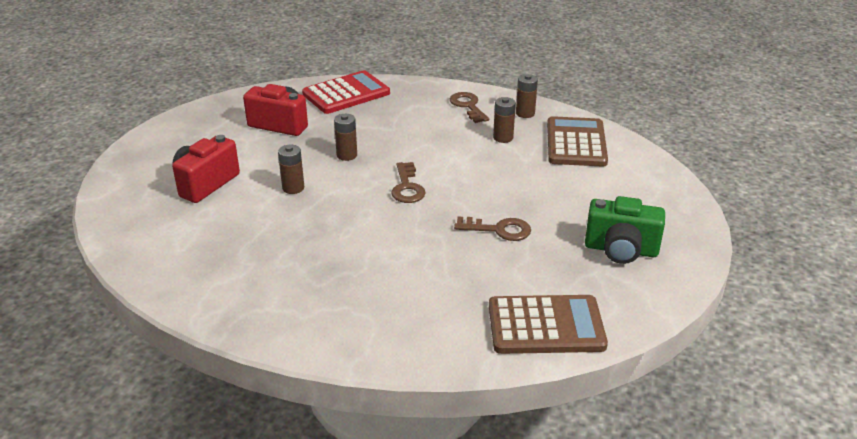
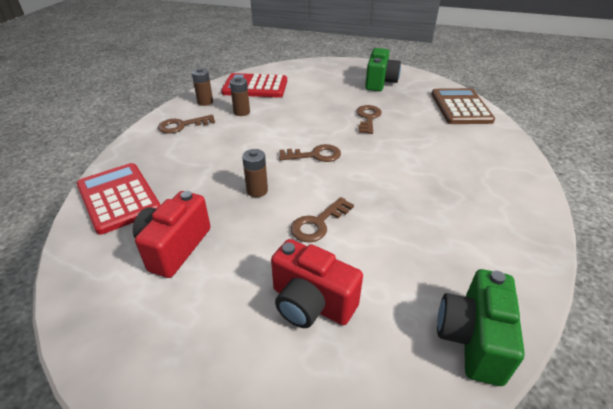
camera: 90 degrees left, 5 degrees up
(144, 255) = (472, 339): none -> green camera
(293, 188) = (318, 223): brown battery -> brown key
(576, 143) = (255, 87): brown calculator -> red calculator

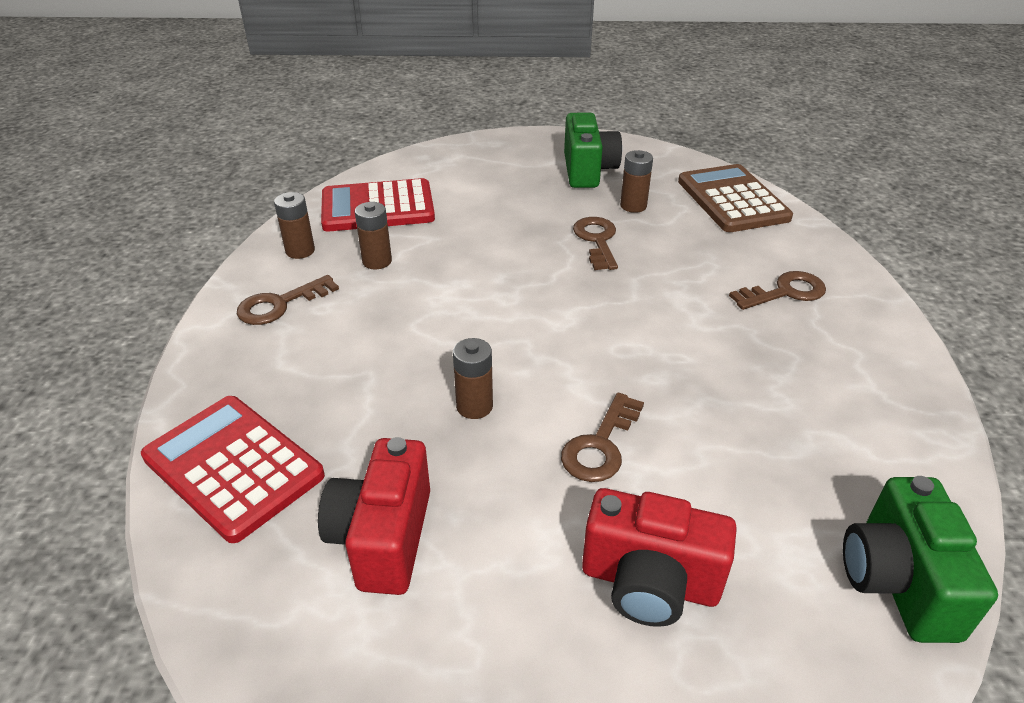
camera: 15 degrees left, 0 degrees up
(315, 155) = (540, 324): brown key -> brown key (785, 292)
(398, 103) = (633, 206): none -> brown battery

